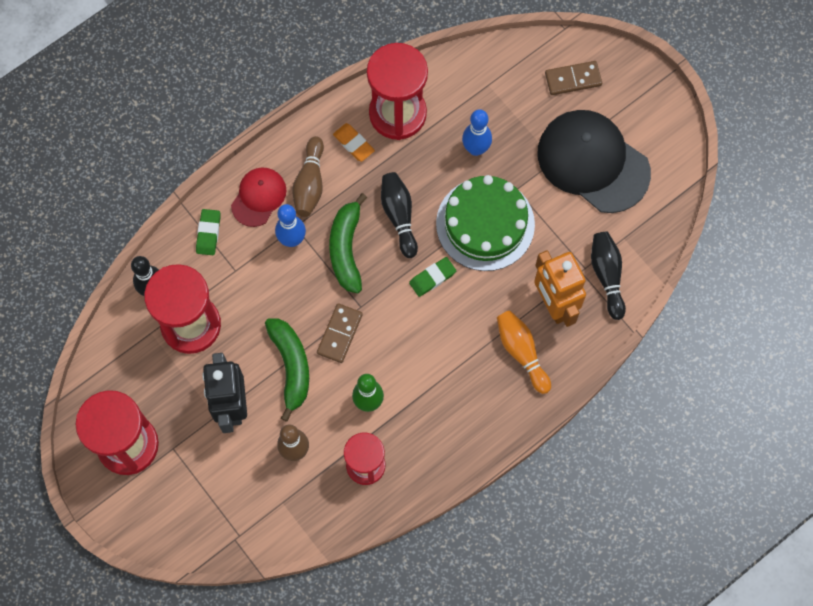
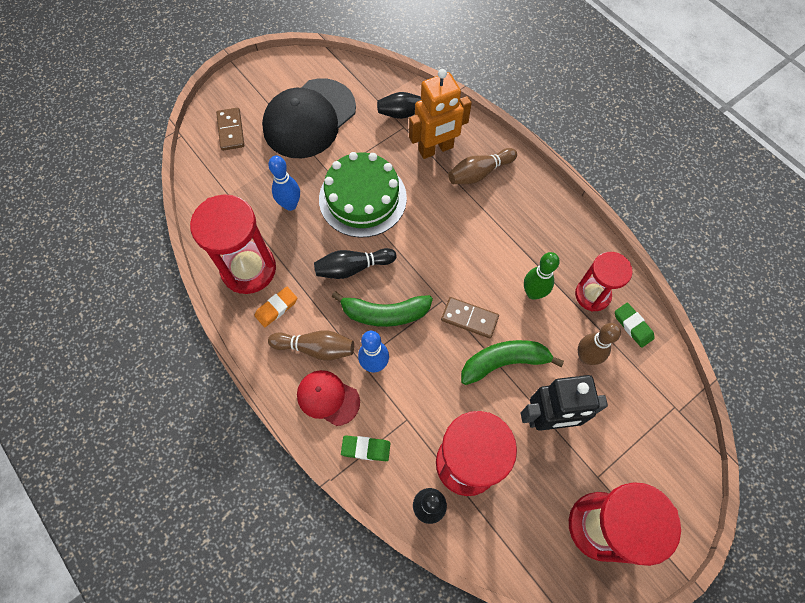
camera: 90 degrees left, 5 degrees down
(432, 278) = (413, 240): green eraser -> green eraser (633, 326)
(521, 352) = (479, 173): orange bowling pin -> brown bowling pin

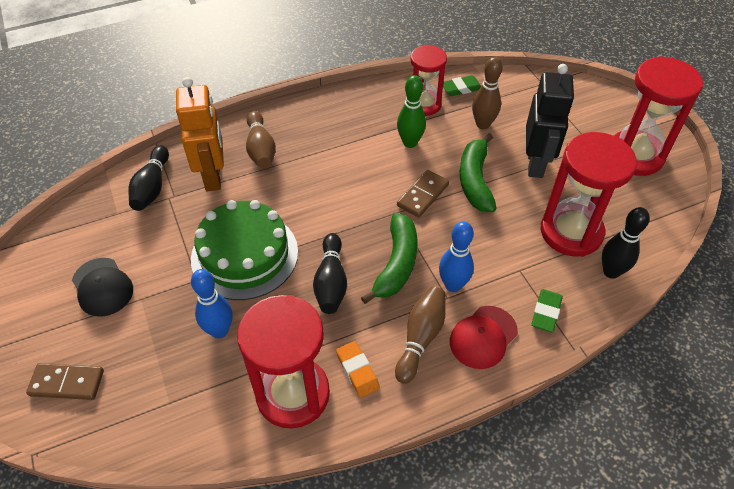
camera: 75 degrees left, 15 degrees down
(309, 118) = (102, 287): black cap -> black cap, size x0.53

